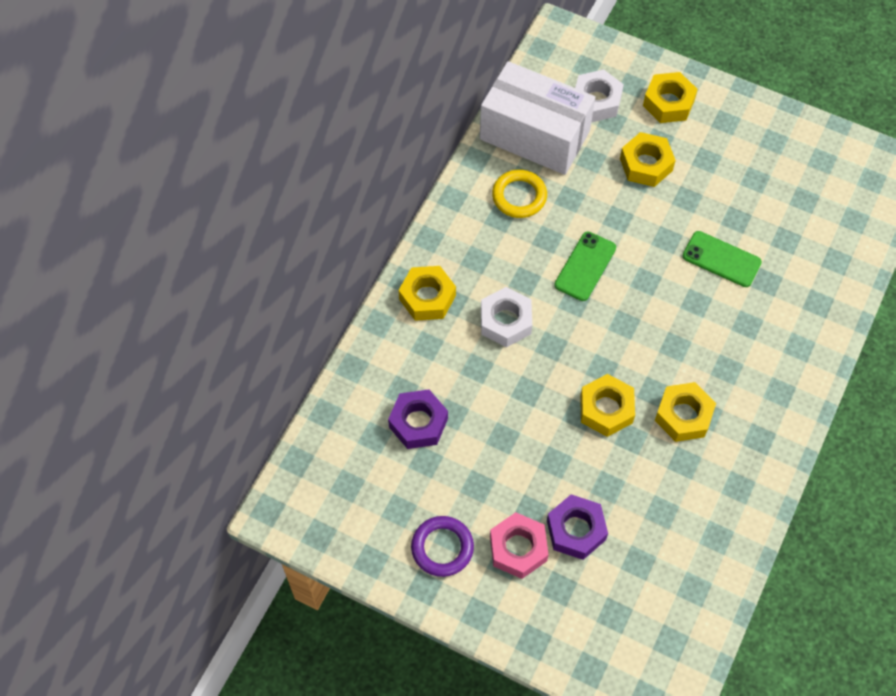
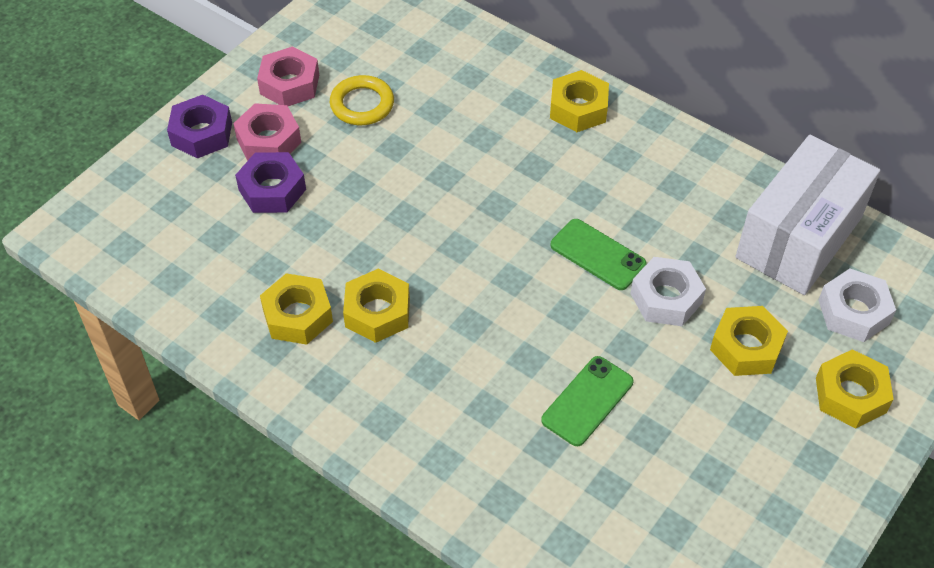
camera: 100 degrees right, 10 degrees down
(418, 423) = (429, 83): purple nut -> purple nut (201, 134)
(442, 548) = (289, 84): purple ring -> pink nut
(505, 321) = (536, 170): white nut -> white nut (666, 298)
(519, 196) = (706, 208): yellow ring -> yellow ring (362, 104)
(606, 409) = (405, 241): yellow nut -> yellow nut (297, 315)

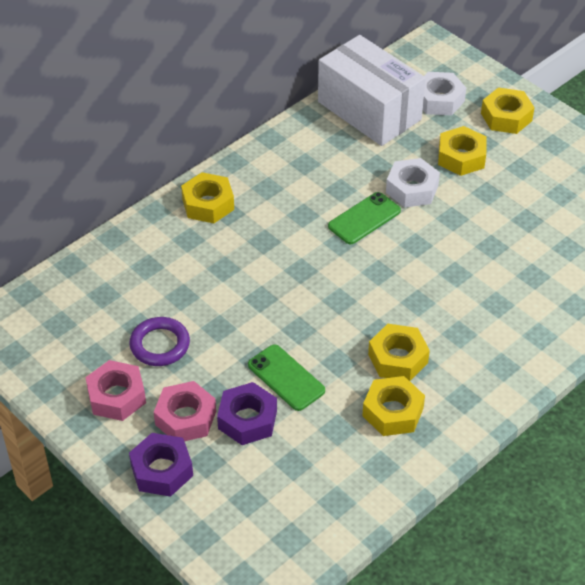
camera: 80 degrees left, 5 degrees down
(362, 104) = (160, 345): yellow ring -> purple ring
(587, 401) = (497, 247): green phone -> green phone (286, 378)

